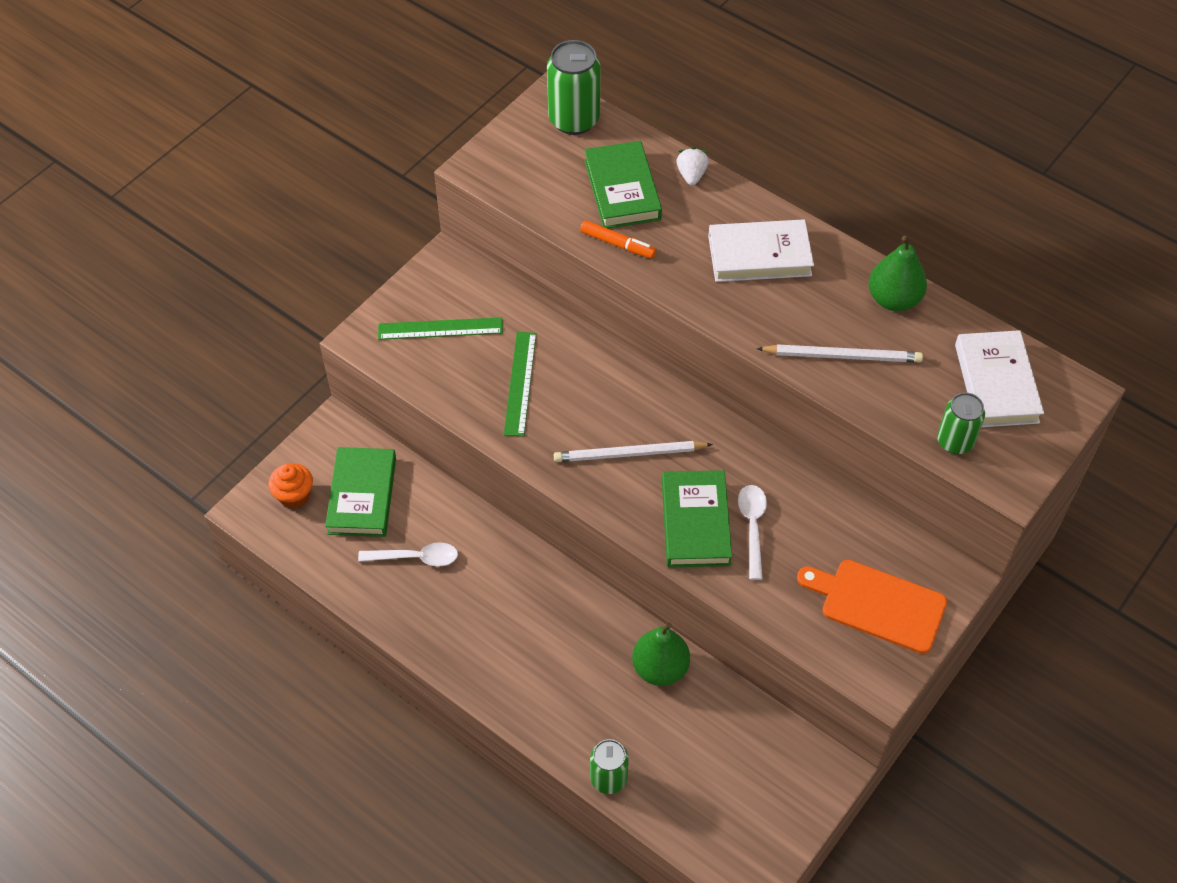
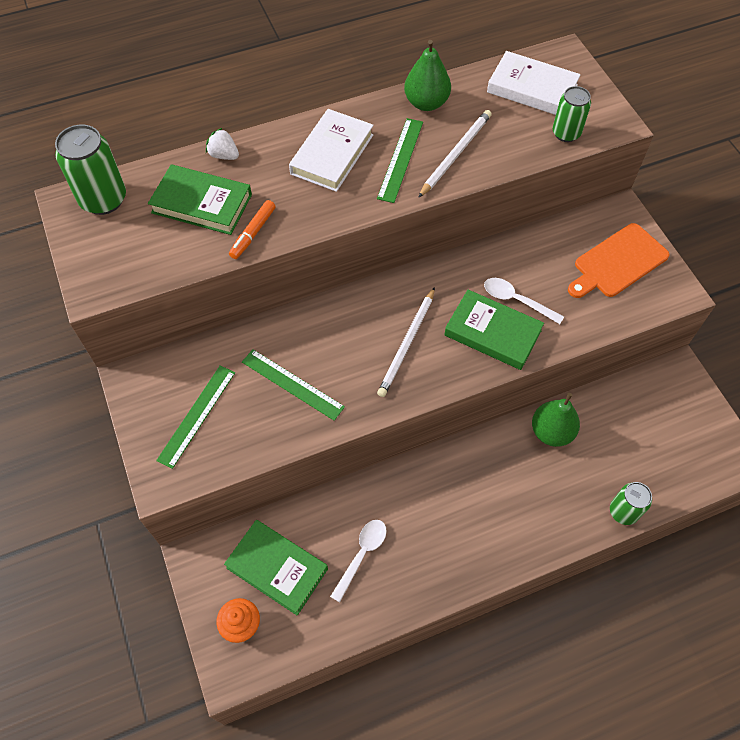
camera: 60 degrees left, 5 degrees up
(617, 244) = (253, 233): orange marker -> orange marker turned 150 degrees clockwise
(797, 313) = (400, 159): none -> green ruler

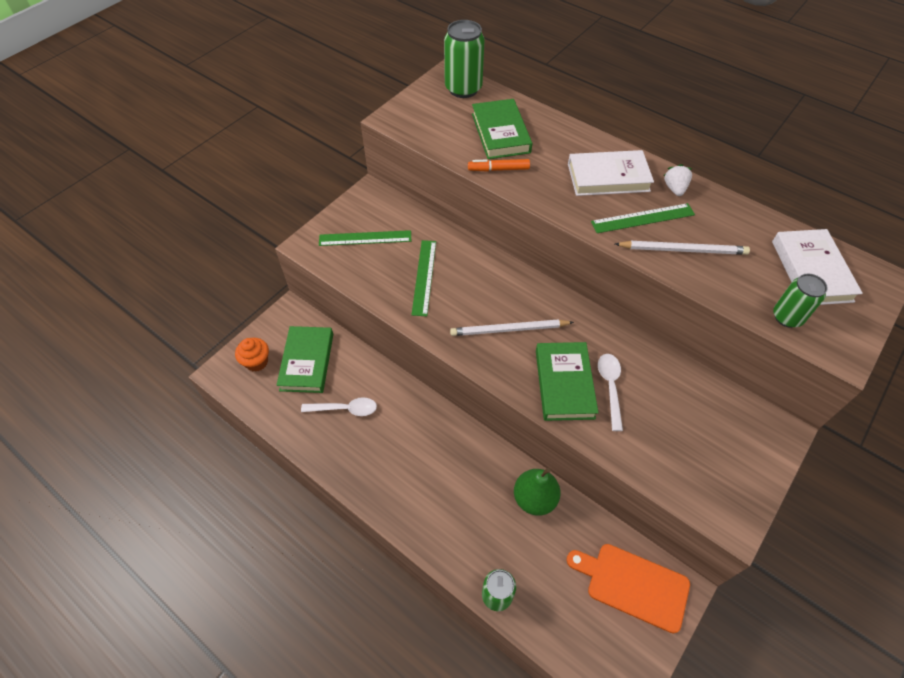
camera: 60 degrees right, 5 degrees down
(224, 155) = (551, 123): white strawberry -> white strawberry (674, 188)
(426, 103) = (716, 208): green pear -> none
(618, 262) = (720, 452): orange cutting board -> orange cutting board (633, 585)

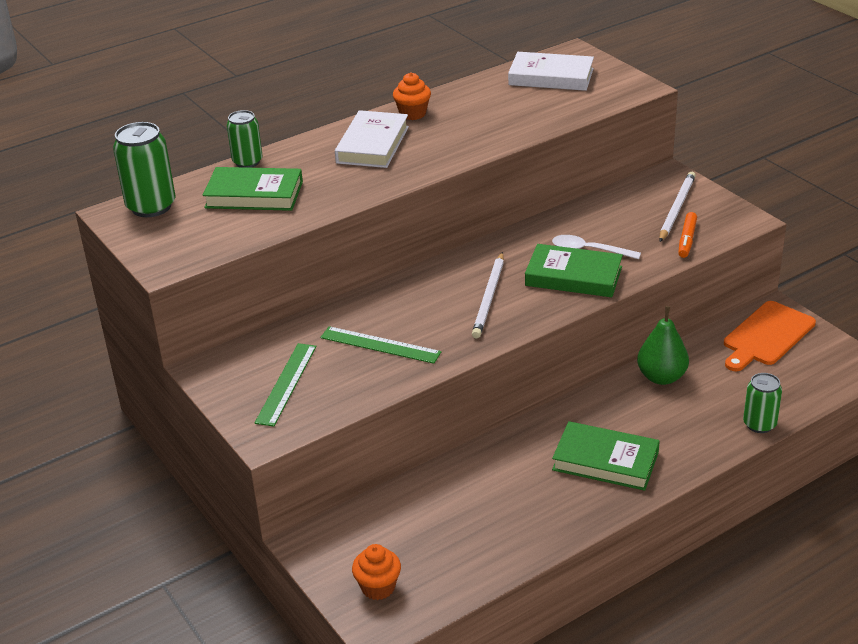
camera: 70 degrees left, 20 degrees down
(307, 362) = (402, 535): green book -> green book (605, 461)
(345, 409) = (493, 507): white spoon -> none
(498, 169) = (314, 206): orange marker -> orange marker (687, 240)
(643, 218) = (442, 138): green ruler -> none
(674, 188) = (413, 114): white strawberry -> orange cupcake
(683, 250) = (494, 128): white pencil -> white pencil (676, 208)
(787, 317) = (595, 100): green can -> green can (247, 162)

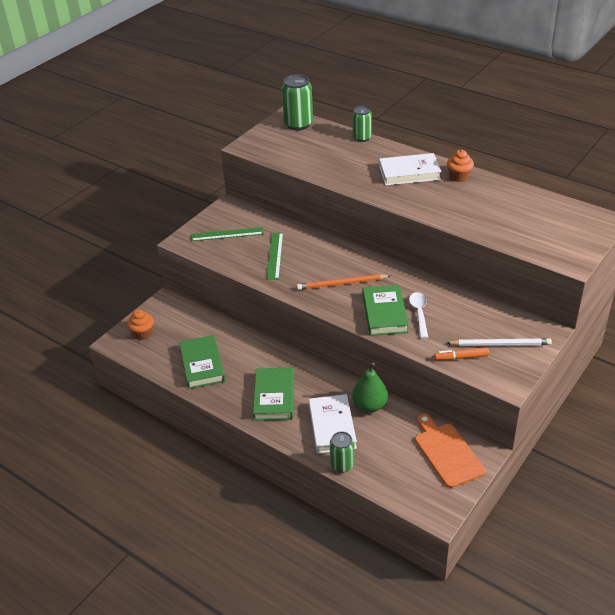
camera: 70 degrees right, 5 degrees up
(254, 195) = (328, 150): green book -> green book (202, 365)
(489, 298) = (342, 284): white pencil -> orange pencil
(551, 77) = (556, 219): white book -> white book (332, 426)
(766, 336) = (447, 452): orange cutting board -> orange cutting board turned 45 degrees clockwise

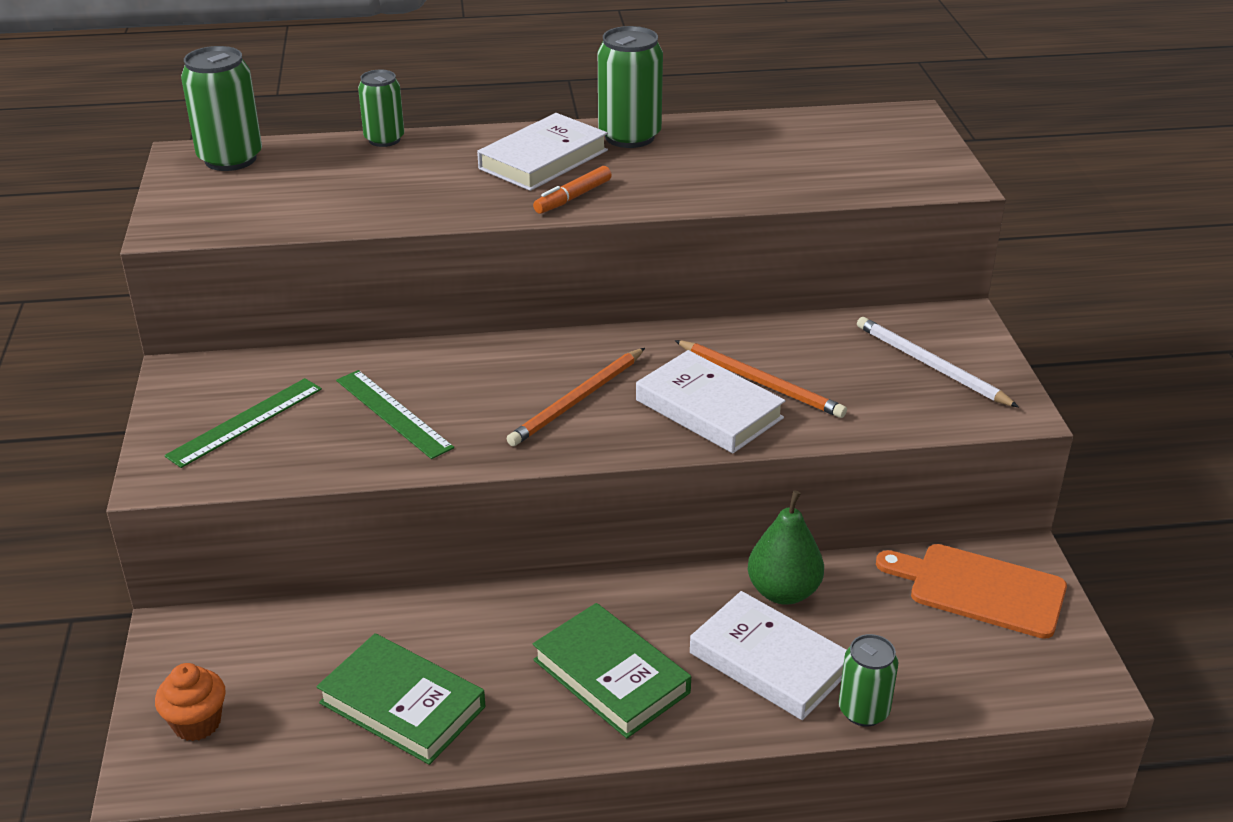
camera: 45 degrees left, 5 degrees down
(384, 313) = (709, 409): green book -> white book
(419, 313) = (760, 382): white spoon -> orange pencil
(459, 177) = (629, 136): orange cupcake -> green can
(461, 357) = (906, 411): orange marker -> orange marker (573, 197)
(500, 344) = (930, 365): white pencil -> white pencil turned 90 degrees counterclockwise

